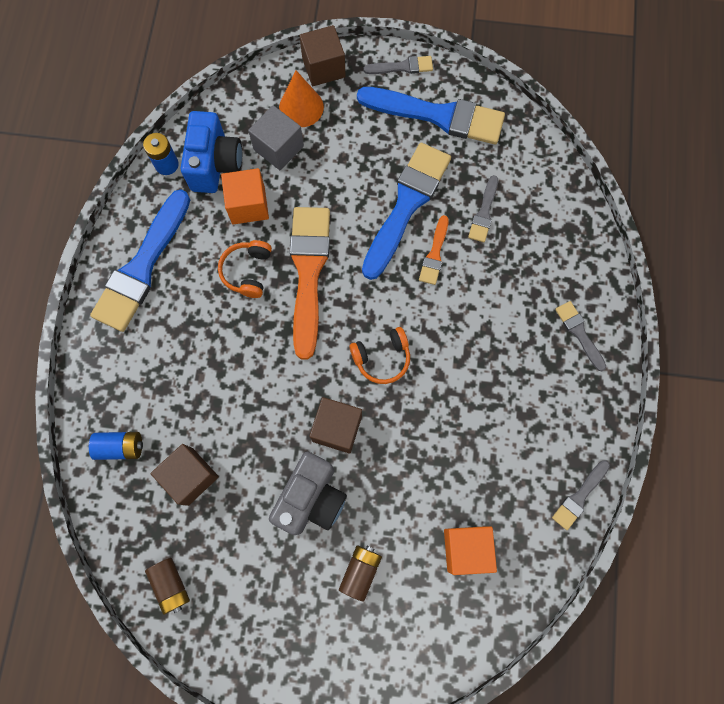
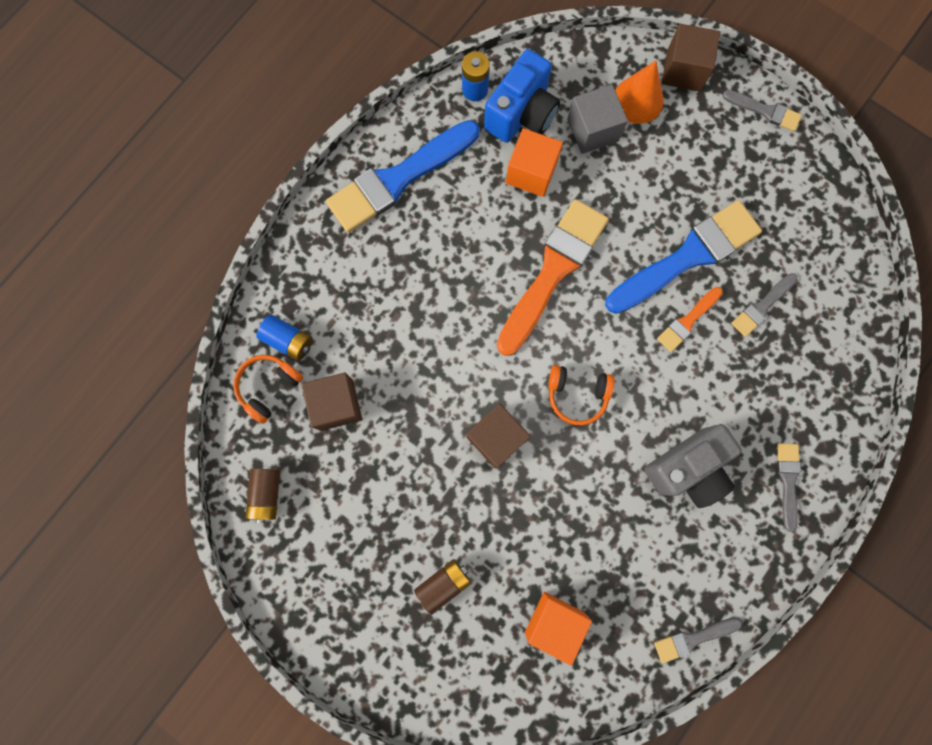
camera: 30 degrees right, 5 degrees up
(247, 271) = (495, 238): orange headphones -> orange headphones (269, 387)
(311, 498) = (436, 490): grey camera -> grey camera (688, 468)
(438, 115) = (773, 181): blue brush -> none

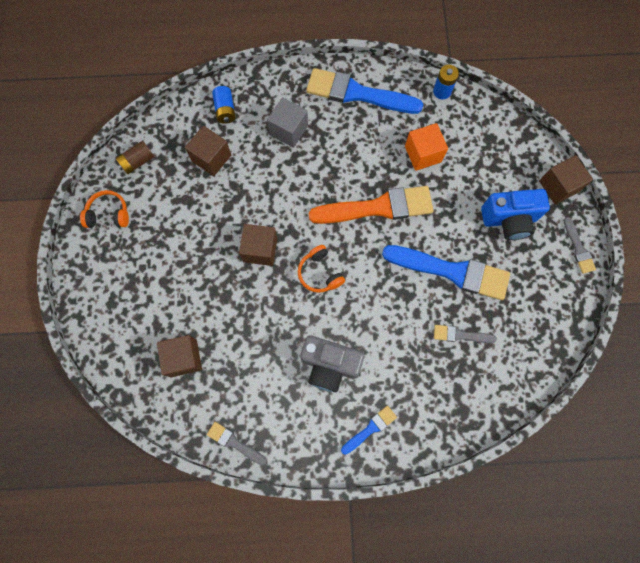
camera: 50 degrees right, 5 degrees down
(269, 387) = (193, 120): orange headphones -> orange headphones (108, 214)
(443, 584) = (159, 284): brown battery -> none
(521, 114) = (450, 124): blue camera -> blue camera (509, 220)
(554, 622) = (184, 358): orange cube -> brown cube
(592, 130) = (476, 166): grey cube -> grey cube (288, 130)
(638, 100) = (517, 176): orange cone -> none
(687, 321) = (414, 300): orange brush -> none
(788, 481) = (370, 428): grey brush -> blue brush

